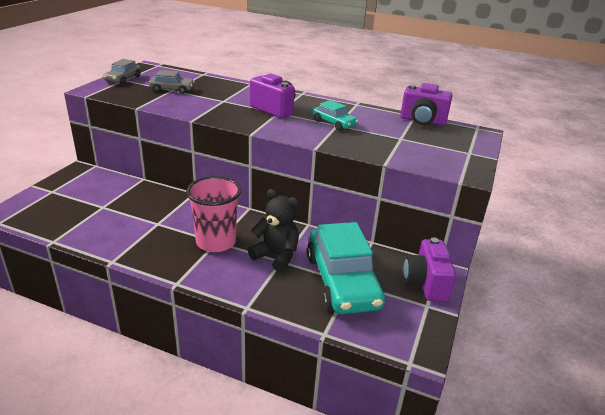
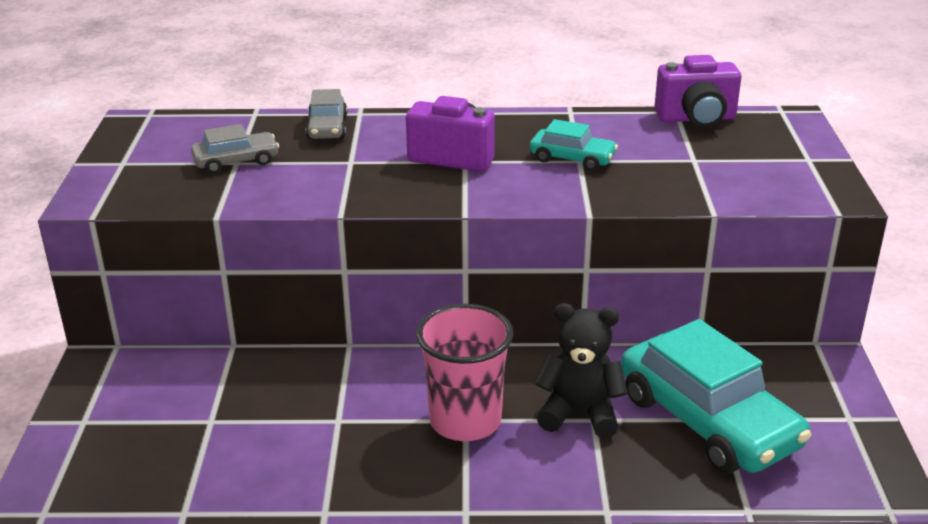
camera: 20 degrees left, 0 degrees up
(123, 79) = (120, 161): grey car -> grey car (327, 127)
(425, 283) = (822, 384): purple camera -> none

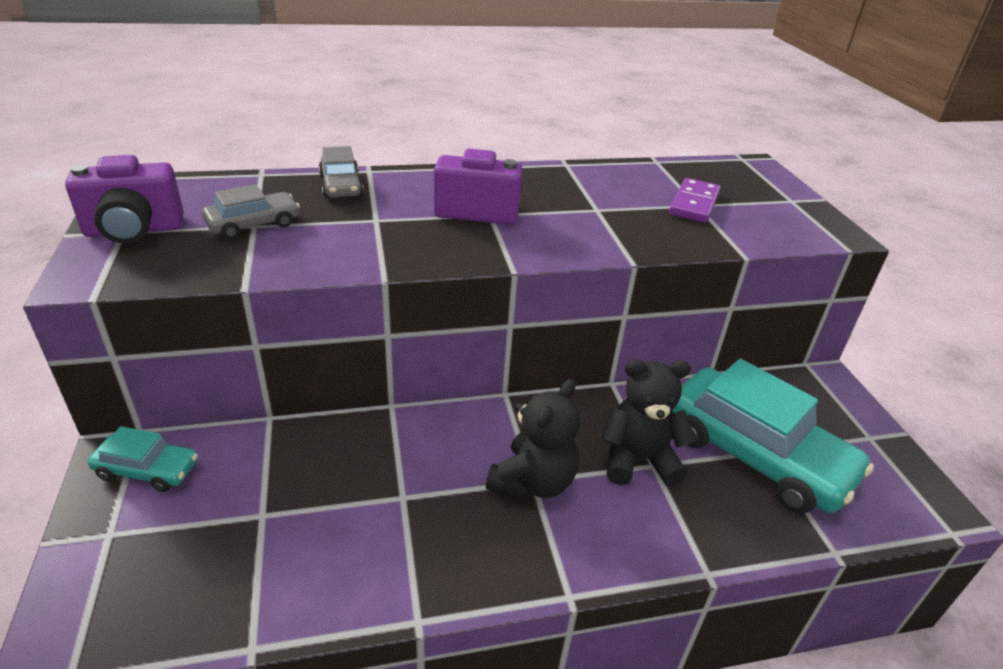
camera: 15 degrees left, 5 degrees up
(465, 421) = (533, 482): pink cup -> black teddy bear
(572, 158) = (590, 208): turquoise car -> turquoise car (147, 470)
(690, 158) = (694, 203): none -> purple domino
(696, 119) = (678, 167): purple camera -> purple camera (134, 231)

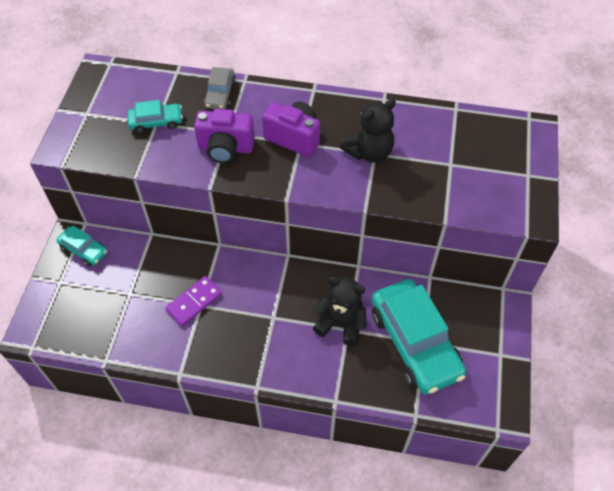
camera: 25 degrees right, 20 degrees up
(134, 231) = (92, 114): purple camera -> purple camera (225, 148)
(253, 224) = (156, 122): grey car -> turquoise car
(533, 482) = (273, 318): black teddy bear -> black teddy bear (369, 152)
(694, 203) = (448, 162): purple domino -> purple domino (194, 302)

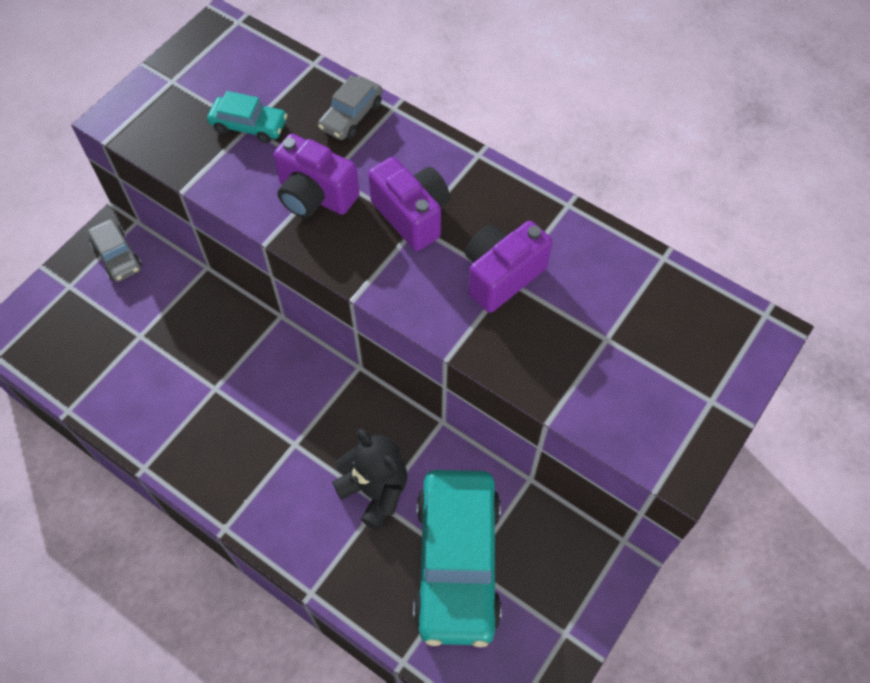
camera: 25 degrees right, 5 degrees up
(84, 250) = (117, 256): turquoise car -> grey car
(194, 302) = (209, 380): purple domino -> none
(369, 152) = (501, 276): black teddy bear -> purple camera

